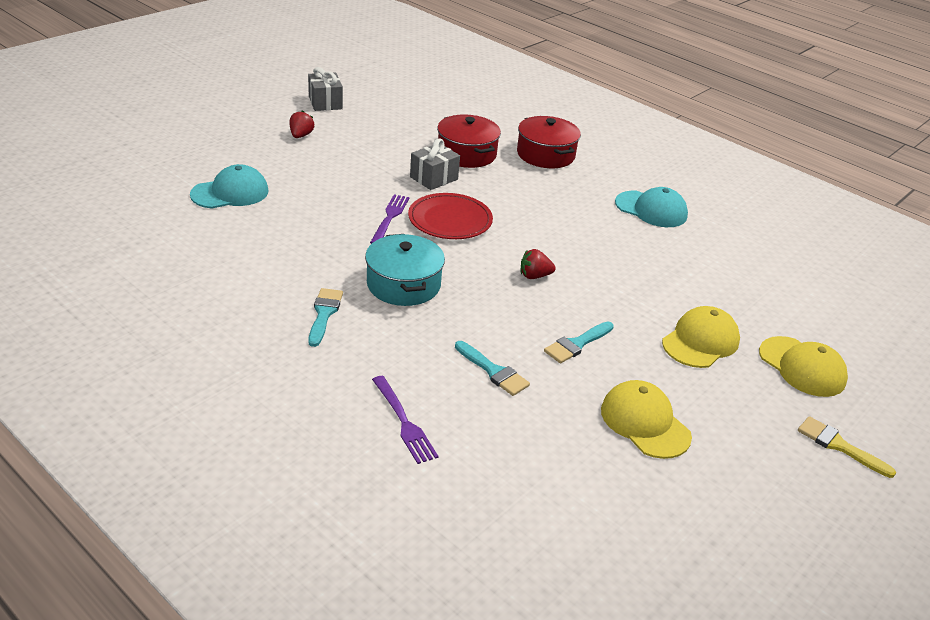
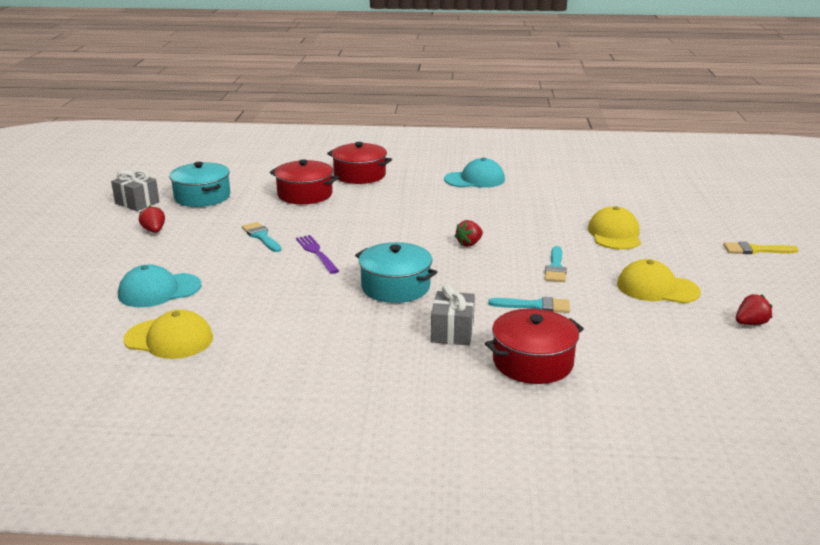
camera: 35 degrees left, 10 degrees down
(230, 193) = (159, 290): turquoise cap -> turquoise cap turned 135 degrees counterclockwise
(324, 314) = (371, 330): turquoise brush -> turquoise brush (261, 236)
(381, 118) = (202, 197): none -> turquoise pot
(404, 422) = (532, 362): purple fork -> red pot
(434, 178) = (306, 217): grey gift -> grey gift (452, 332)
(450, 220) = (361, 237): red plate -> none
(681, 518) = (750, 323): none -> red strawberry
(802, 367) = (680, 222): yellow cap -> yellow cap (169, 339)

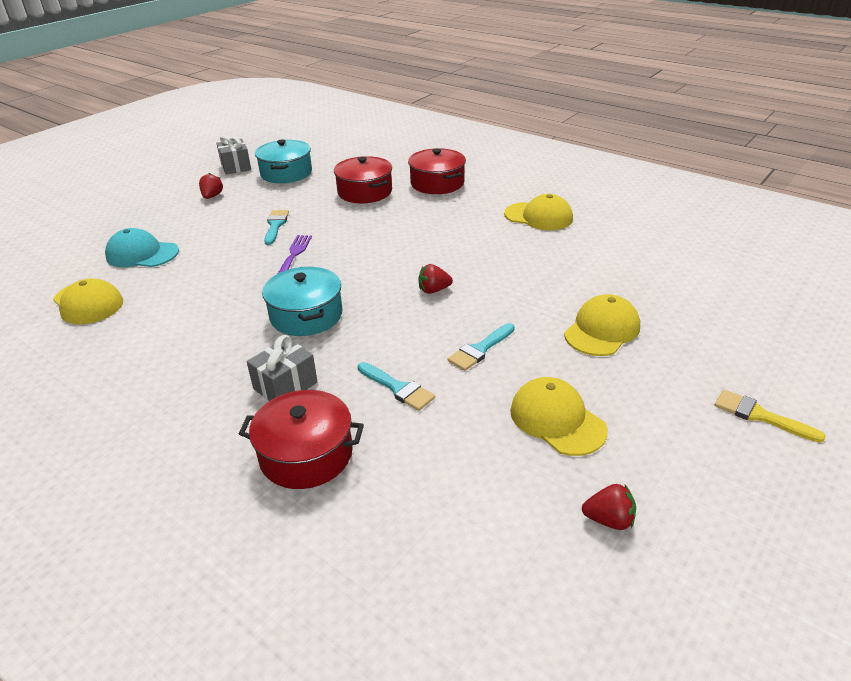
camera: 35 degrees right, 10 degrees up
(475, 179) = (538, 216): turquoise cap -> yellow cap

